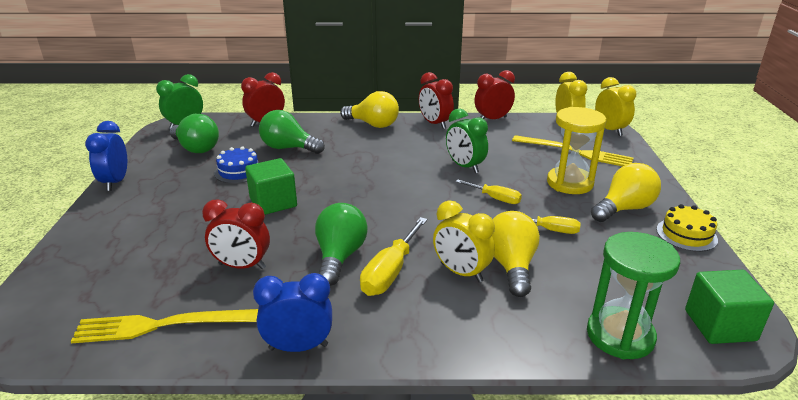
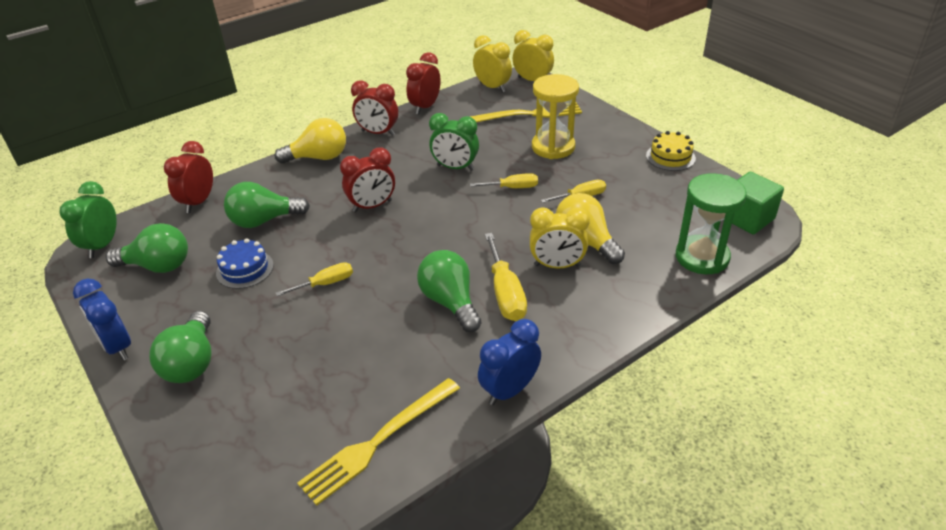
camera: 35 degrees left, 10 degrees up
(136, 211) = (191, 363): none -> green light bulb
(242, 266) = (377, 355): red clock -> red clock (372, 206)
(273, 202) = (325, 284): green cube -> yellow screwdriver
(624, 209) = (612, 153): yellow light bulb -> none

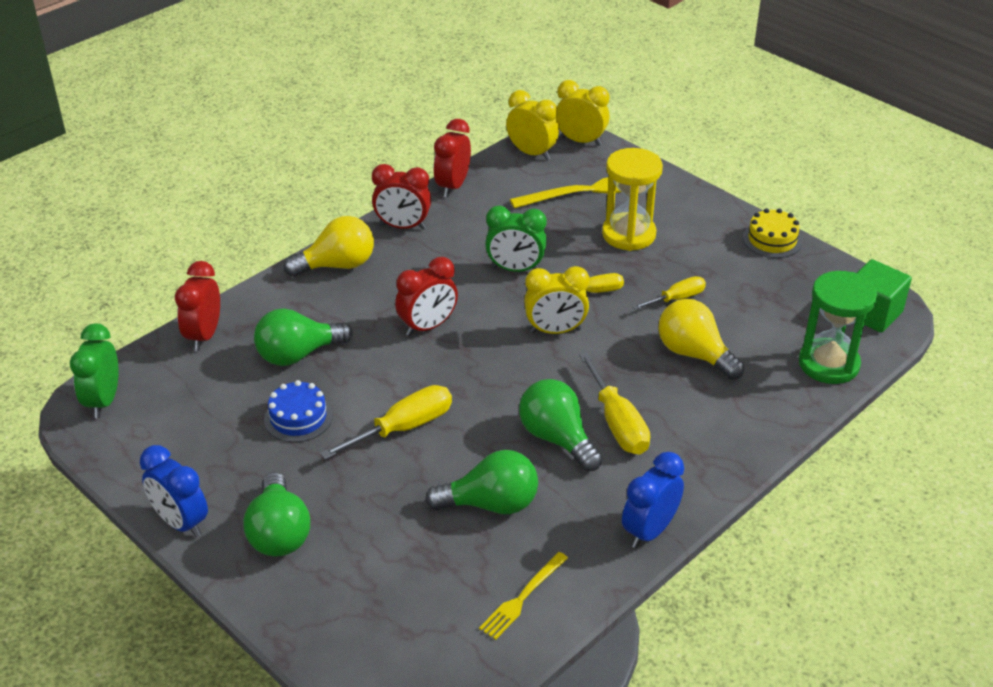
camera: 10 degrees left, 0 degrees up
(158, 266) = (187, 422): green light bulb -> green light bulb (491, 504)
(325, 284) = (403, 428): yellow screwdriver -> yellow screwdriver, size x1.58
(378, 441) = (522, 597): yellow fork -> yellow fork, size x0.61
(557, 265) = (668, 386): yellow clock -> yellow clock (555, 331)

